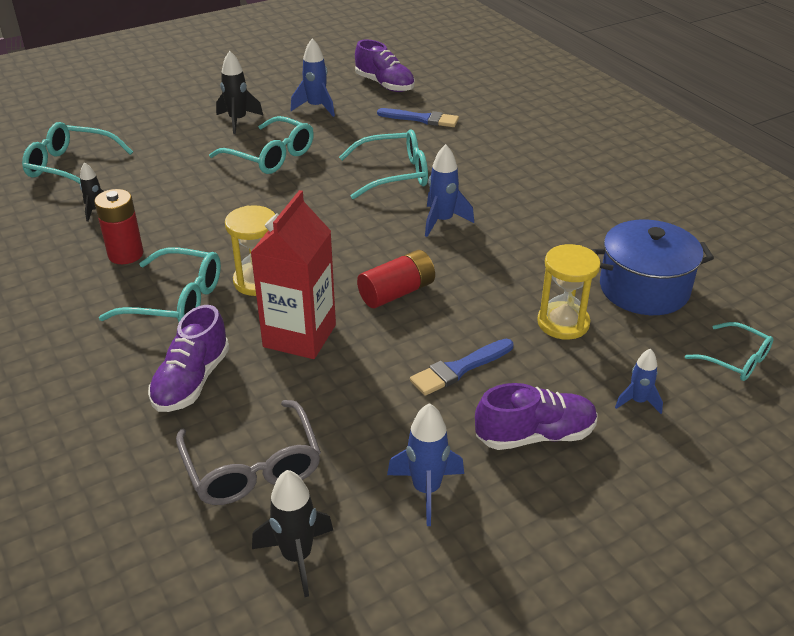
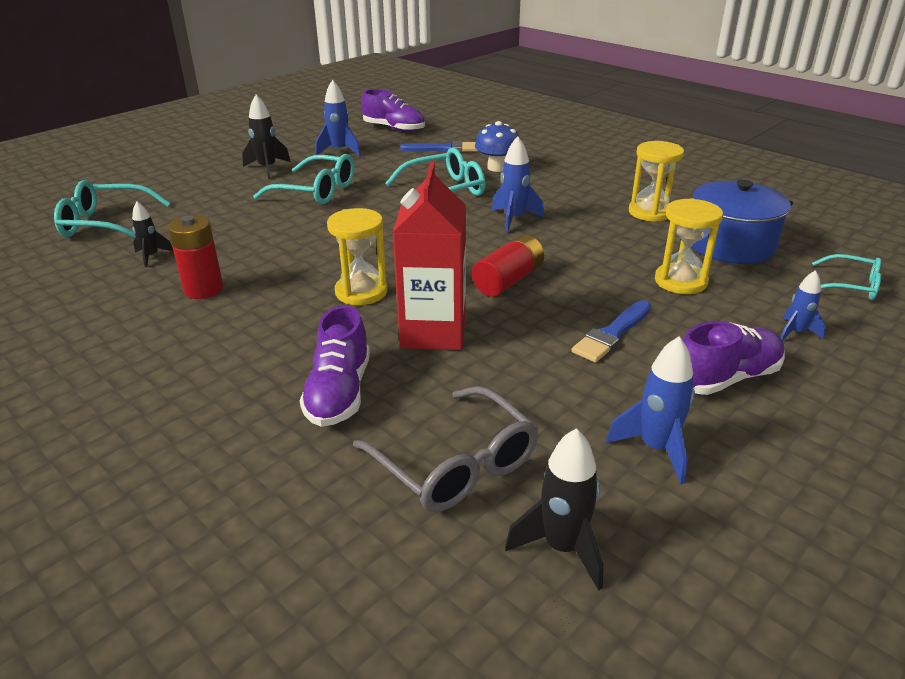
camera: 15 degrees left, 5 degrees down
(176, 300) = (281, 322): turquoise glasses -> none
(462, 152) = (497, 167): none -> blue mushroom
(587, 234) = (650, 212): none -> yellow hourglass

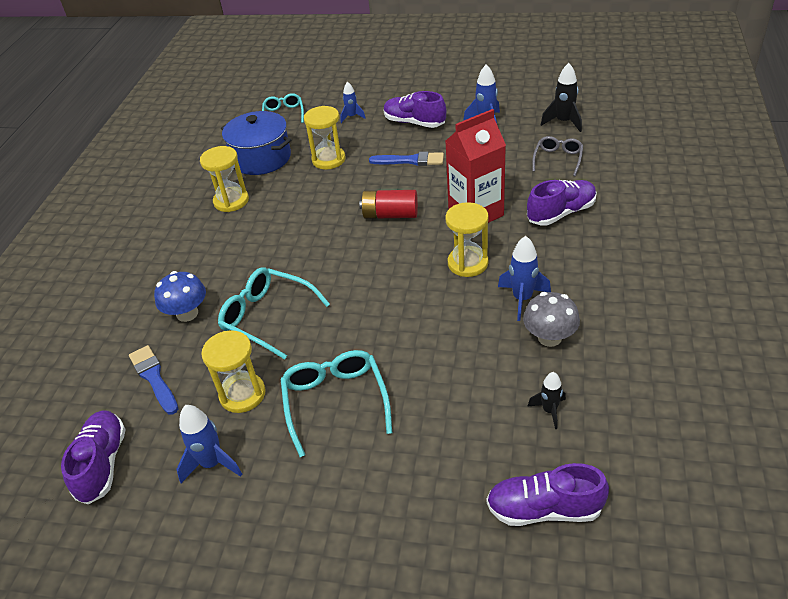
camera: 120 degrees left, 10 degrees up
(106, 224) = (544, 509): turquoise glasses -> purple shoe
(204, 289) = (549, 337): red battery -> grey mushroom
(267, 169) = (309, 490): black rocket -> none
(379, 168) = (242, 394): none -> yellow hourglass
(455, 464) = (558, 159): grey glasses -> grey glasses, size x0.62
(514, 219) = (296, 253): blue rocket -> blue rocket (522, 299)

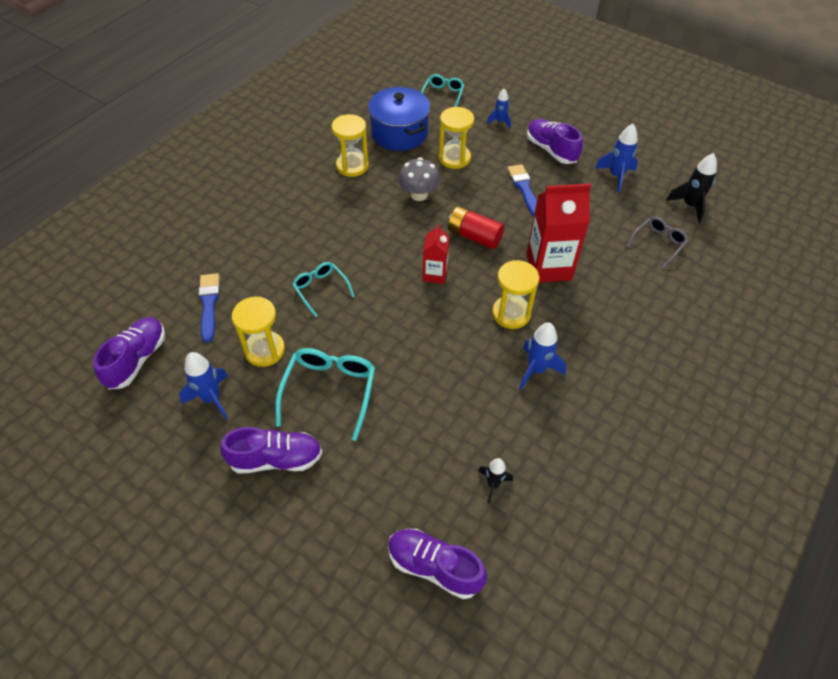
camera: 20 degrees right, 10 degrees up
(187, 313) = (262, 258): blue mushroom -> none
(267, 317) = (321, 289): turquoise glasses -> turquoise glasses, size x0.62
(374, 260) = (435, 274): none -> red carton
(410, 160) = (524, 188): blue brush -> blue brush turned 135 degrees counterclockwise
(549, 337) = (536, 417): grey mushroom -> grey mushroom (419, 194)
(561, 213) = (625, 300): purple shoe -> purple shoe (276, 459)

